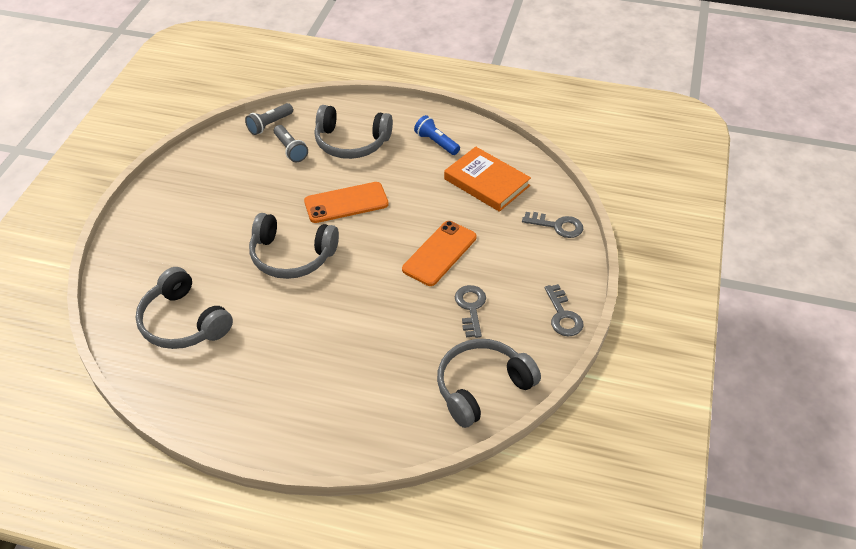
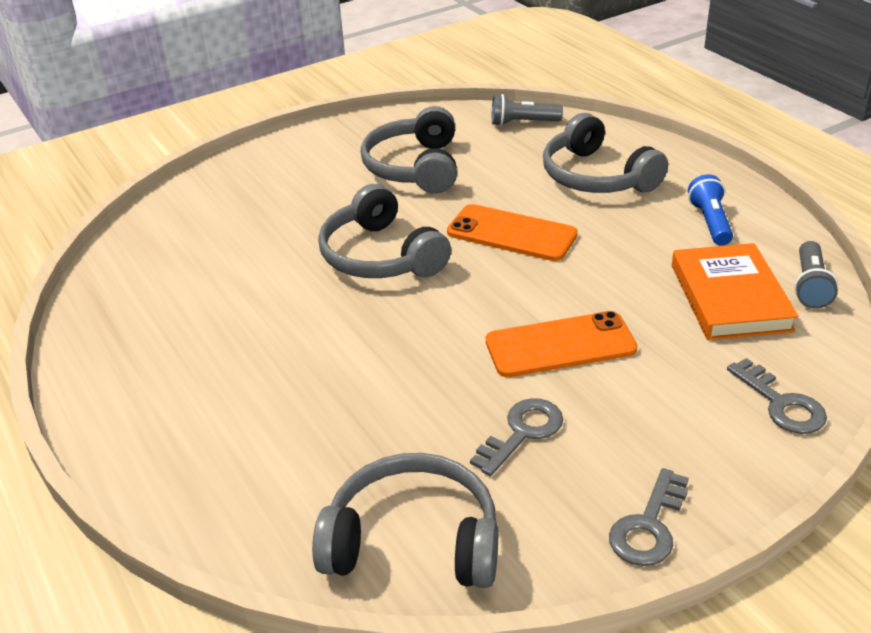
camera: 45 degrees right, 10 degrees down
(183, 322) = (194, 260): grey headphones -> grey headphones (415, 167)
(290, 150) = (515, 155): grey flashlight -> grey flashlight (810, 286)

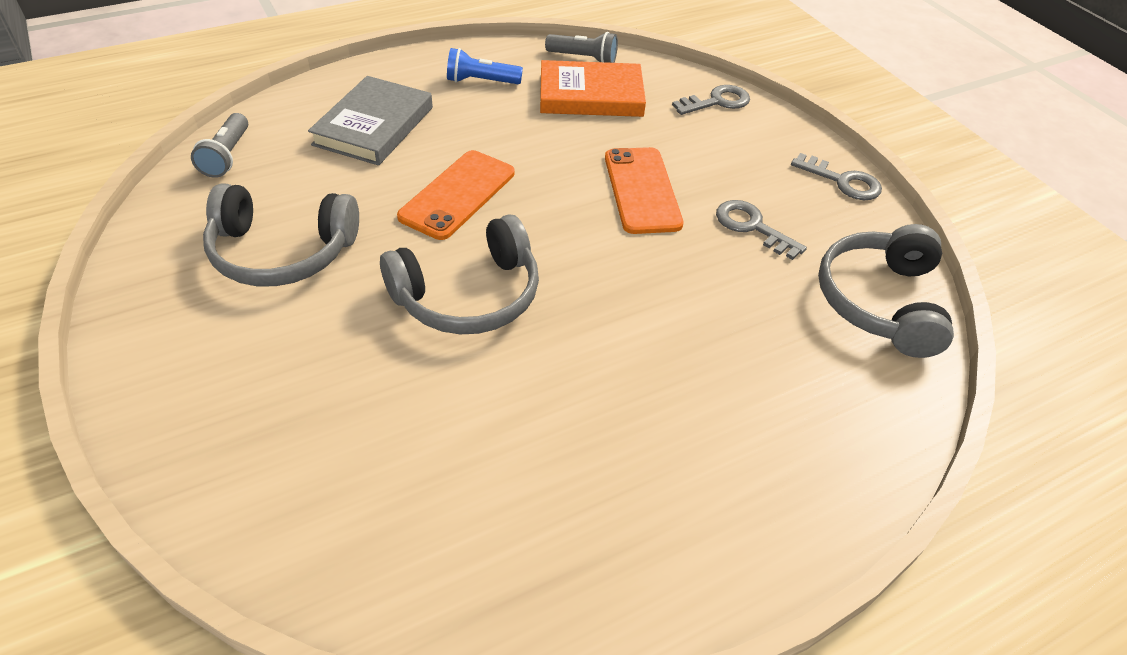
camera: 90 degrees left, 10 degrees up
(596, 177) = (374, 126): grey headphones -> grey book

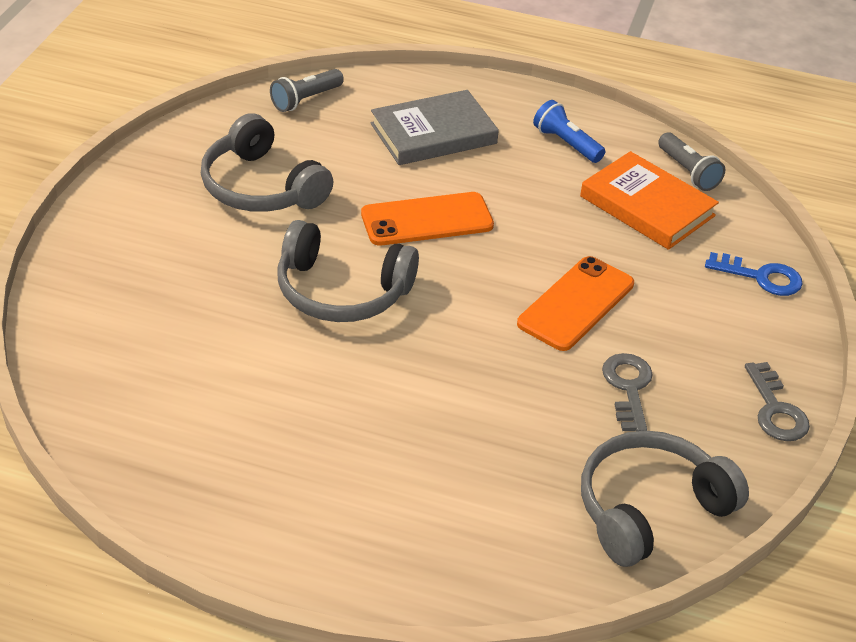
camera: 45 degrees right, 5 degrees down
(717, 101) = (761, 277): grey key -> blue key

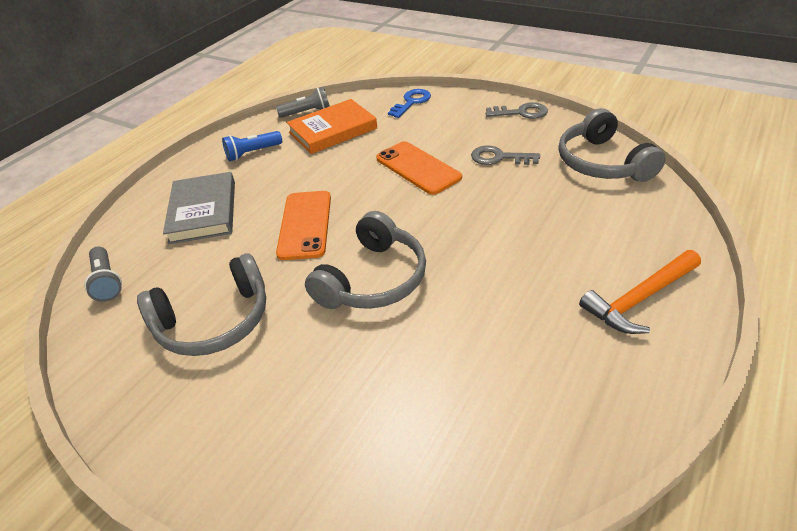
camera: 70 degrees left, 0 degrees up
(345, 530) = (640, 299): none -> orange hammer

